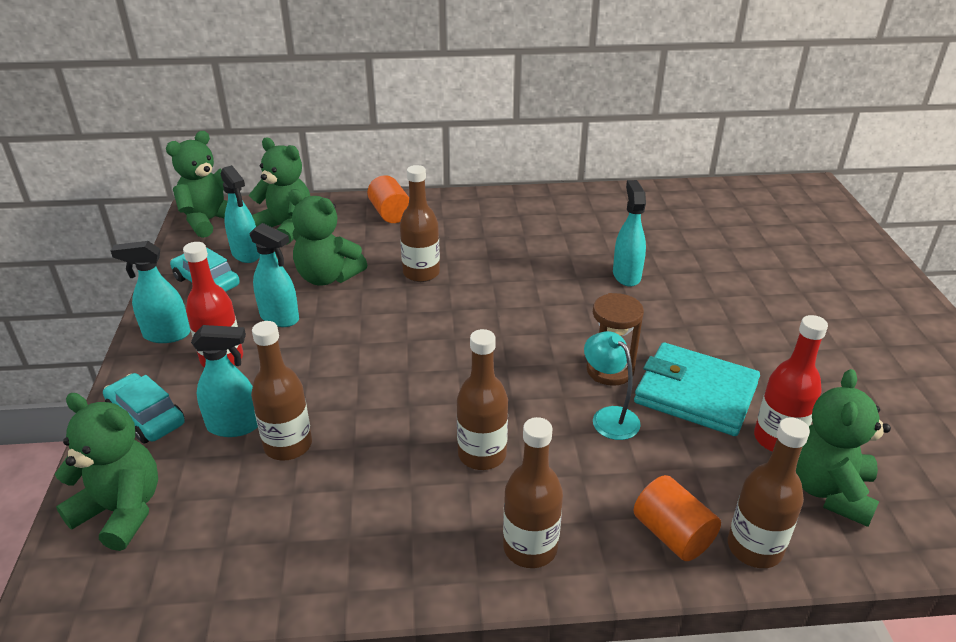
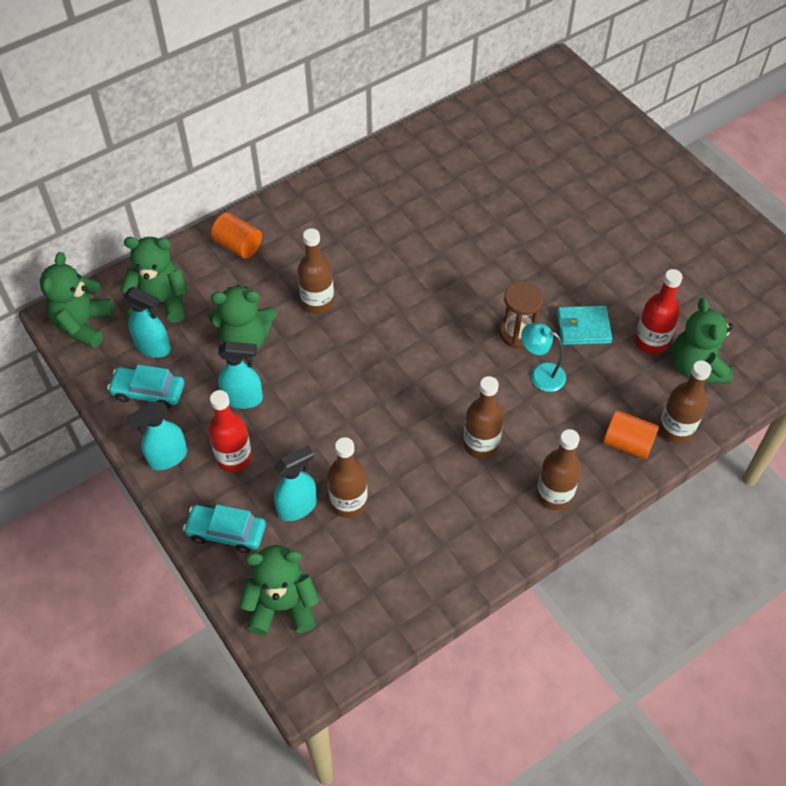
camera: 30 degrees left, 20 degrees up
(626, 275) = (474, 234): turquoise spray bottle -> none
(695, 393) = (583, 327): turquoise wallet -> turquoise wallet, size x0.64

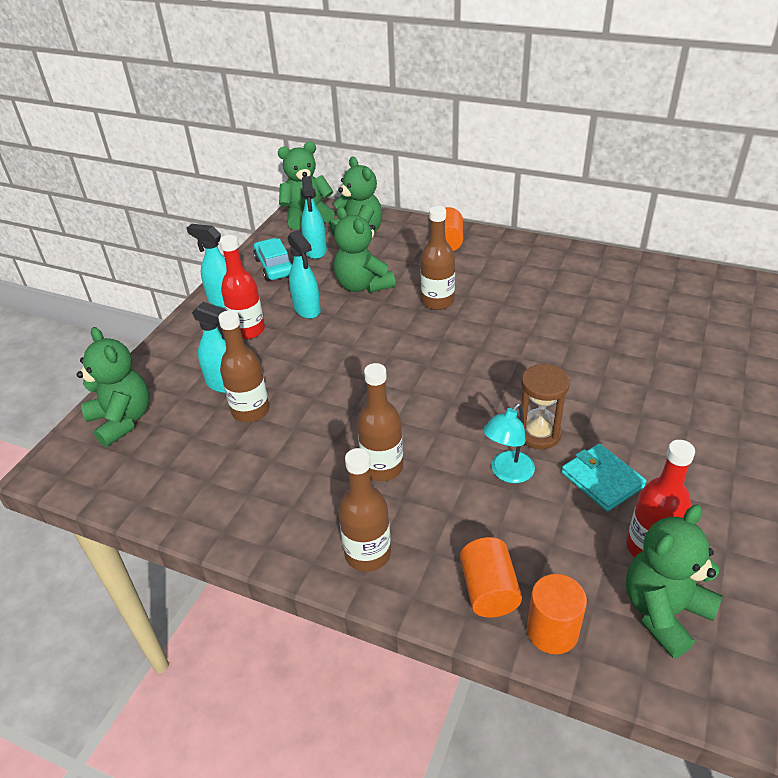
camera: 60 degrees right, 15 degrees down
(226, 532) = (175, 359): turquoise car -> none
(540, 374) = (507, 473): turquoise lamp -> turquoise lamp turned 135 degrees counterclockwise
(675, 429) = (552, 631): brown bottle -> orange cylinder

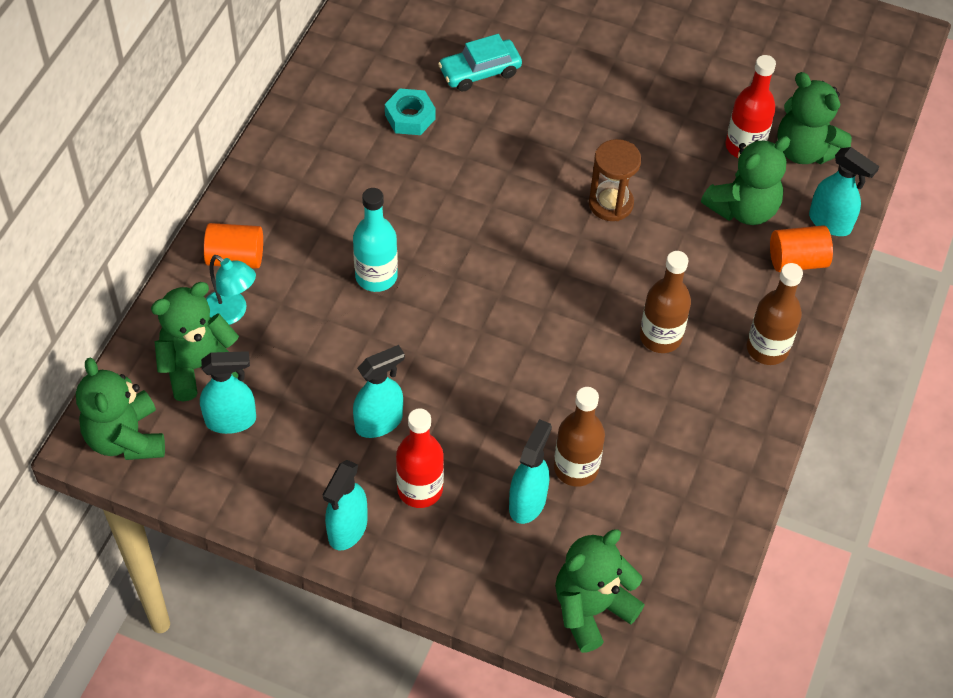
camera: 95 degrees left, 15 degrees up
(274, 267) = (267, 472): turquoise car -> turquoise car (480, 72)
(363, 285) = (330, 358): green teddy bear -> green teddy bear (743, 209)
(437, 301) = (376, 276): brown bottle -> turquoise bottle
(507, 473) = (664, 234): turquoise lamp -> turquoise lamp (232, 313)
(552, 631) = (830, 223): orange cylinder -> turquoise spray bottle
(602, 480) = (670, 164): turquoise wallet -> none
(605, 310) = (410, 117): none -> turquoise nut

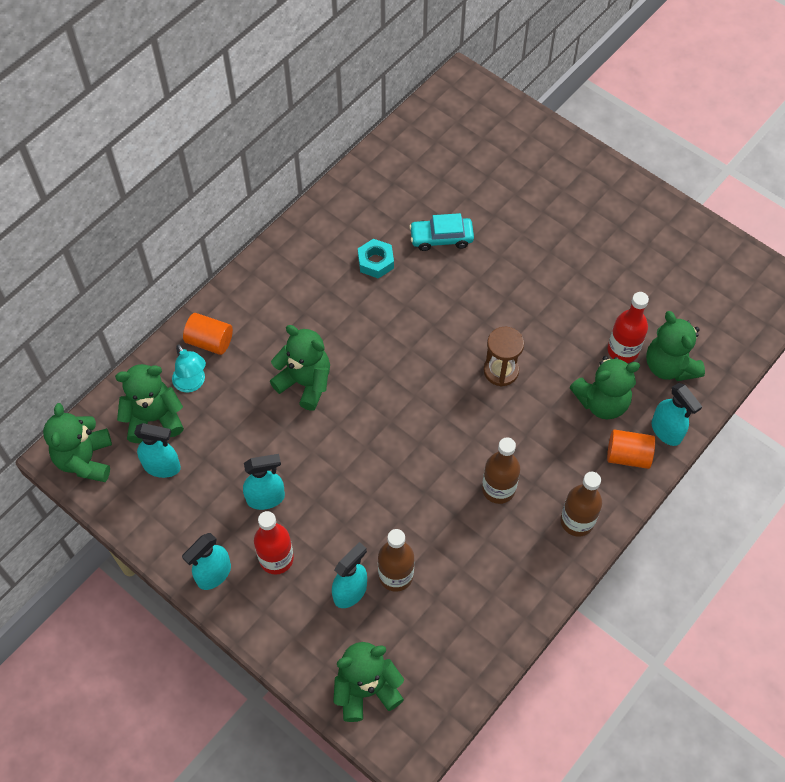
camera: 20 degrees right, 5 degrees up
(376, 276) = (305, 383): turquoise bottle -> green teddy bear

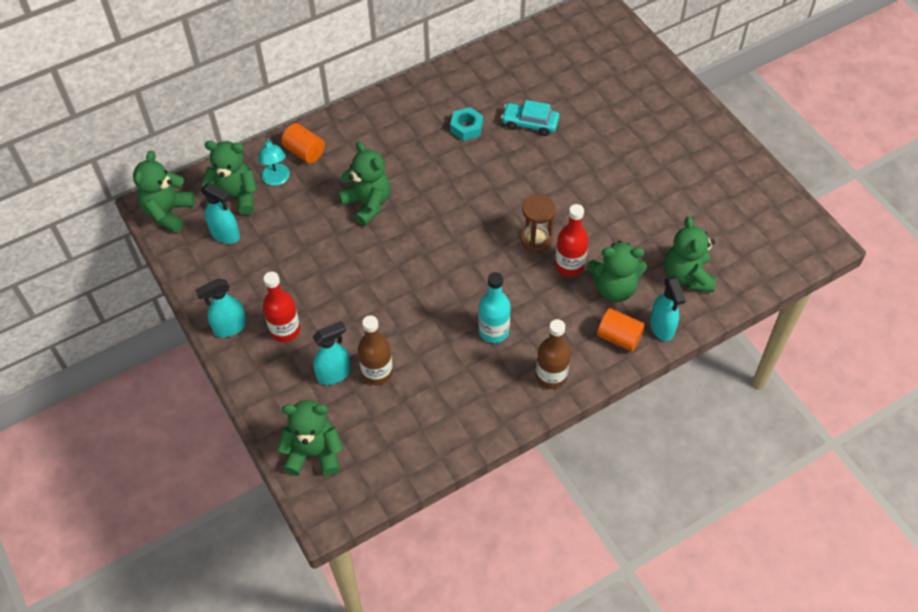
camera: 20 degrees right, 5 degrees down
(266, 498) = (297, 282): turquoise spray bottle -> none
(498, 489) = (493, 331): brown bottle -> turquoise bottle
(623, 350) = (650, 252): red bottle -> red bottle (569, 265)

